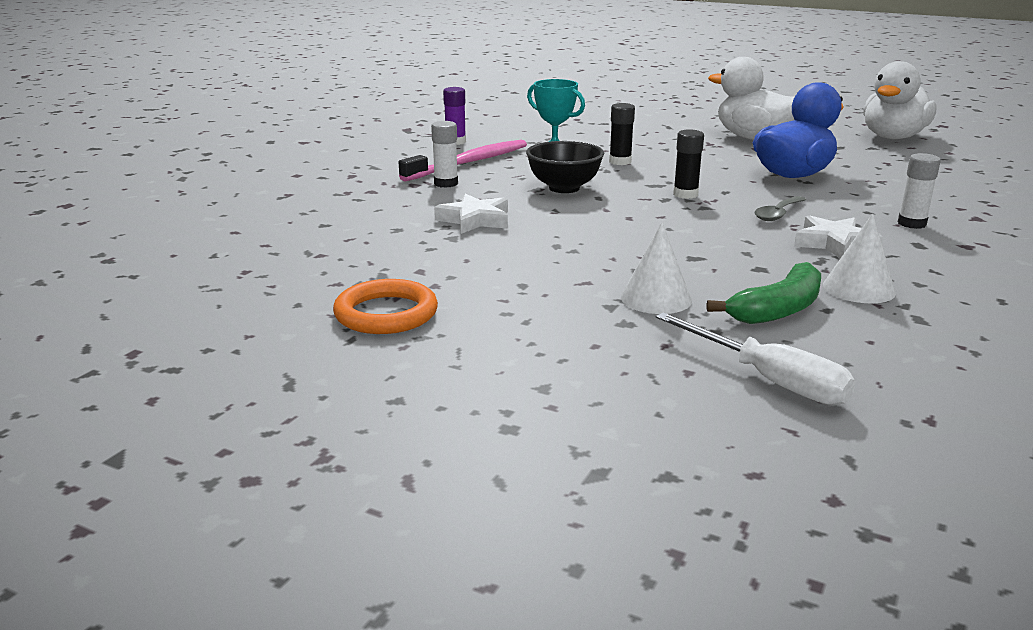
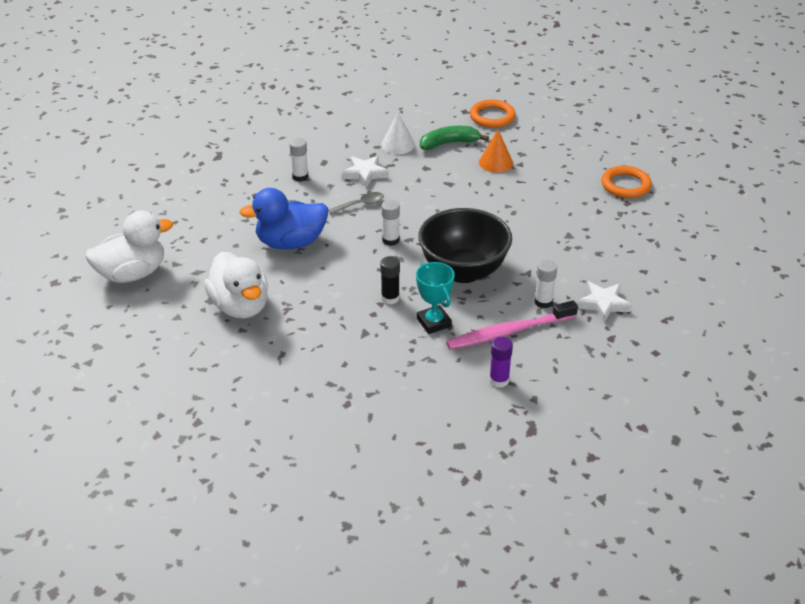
camera: 155 degrees left, 15 degrees up
(475, 220) = (546, 249): white star -> white star (603, 304)
(564, 188) = (463, 271): black bowl -> black bowl, size x1.61
(656, 298) = (495, 162): white cone -> orange cone
(685, 194) = (390, 240): black glue stick -> white glue stick
(768, 380) = (492, 117): white screwdriver -> orange ring

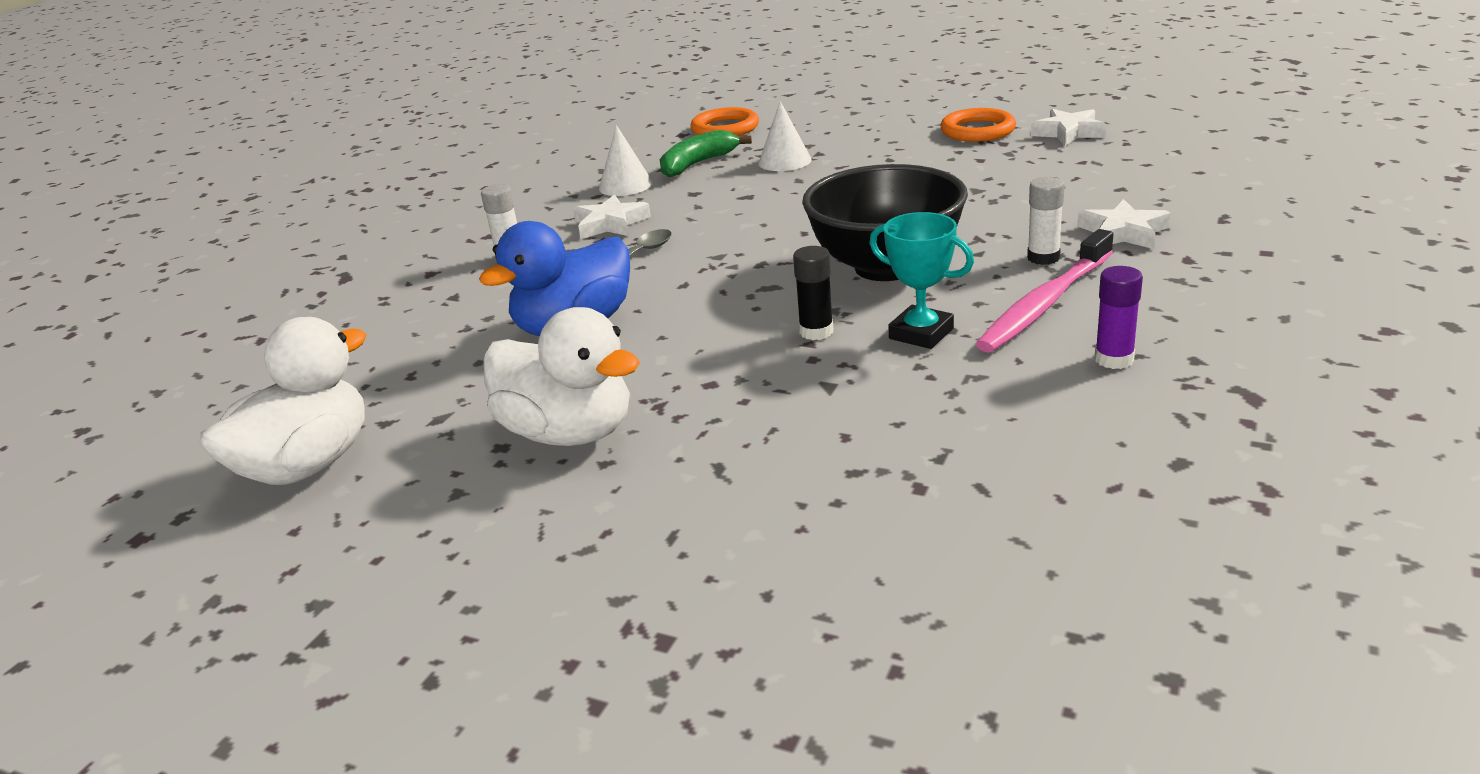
camera: 25 degrees left, 10 degrees down
(390, 240) = (734, 273): white glue stick -> none
(495, 162) = (784, 161): orange cone -> white cone
(673, 211) = (1068, 132): none -> white star

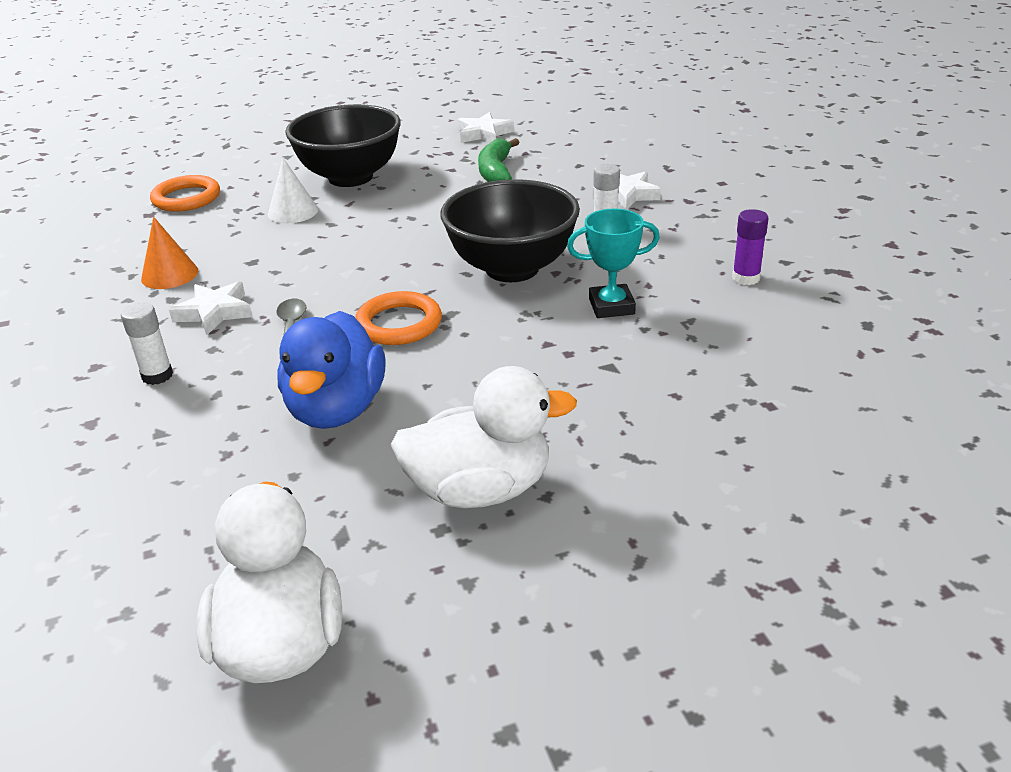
camera: 45 degrees left, 5 degrees up
(625, 185) = (170, 275): white cone -> orange cone
(697, 164) = (212, 236): green banana -> green banana (496, 172)
(816, 331) = (539, 333): black glue stick -> none
(876, 144) = (350, 177): none -> black bowl
(978, 130) = (415, 148): orange ring -> orange ring (399, 324)
(1045, 303) = (654, 257): pink toothbrush -> none

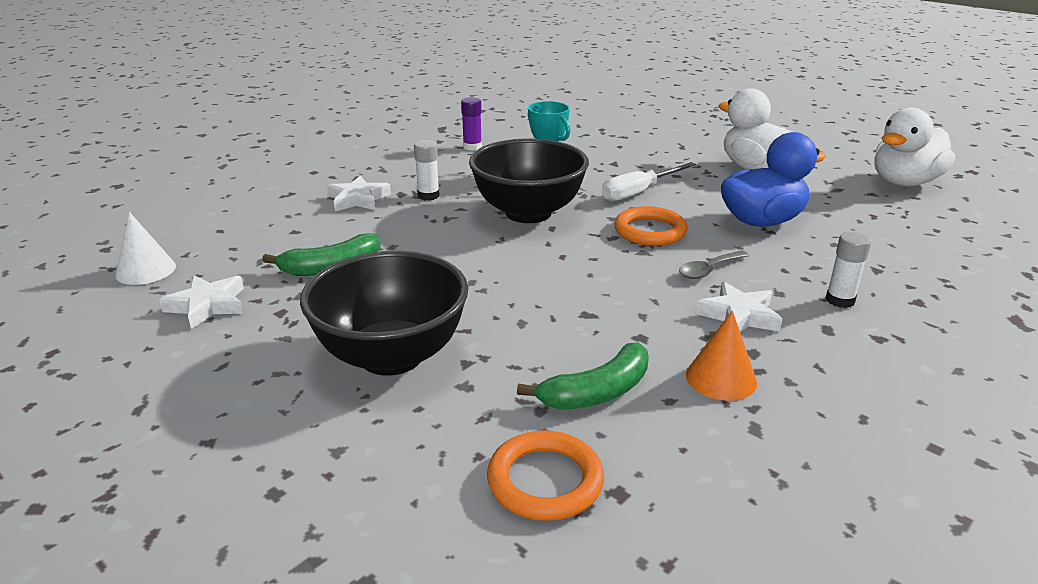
camera: 120 degrees left, 5 degrees down
(224, 229) = (597, 392): none -> green banana
(293, 212) = (514, 360): white cone -> white cone (146, 270)
(499, 352) = (639, 192): none -> white screwdriver

